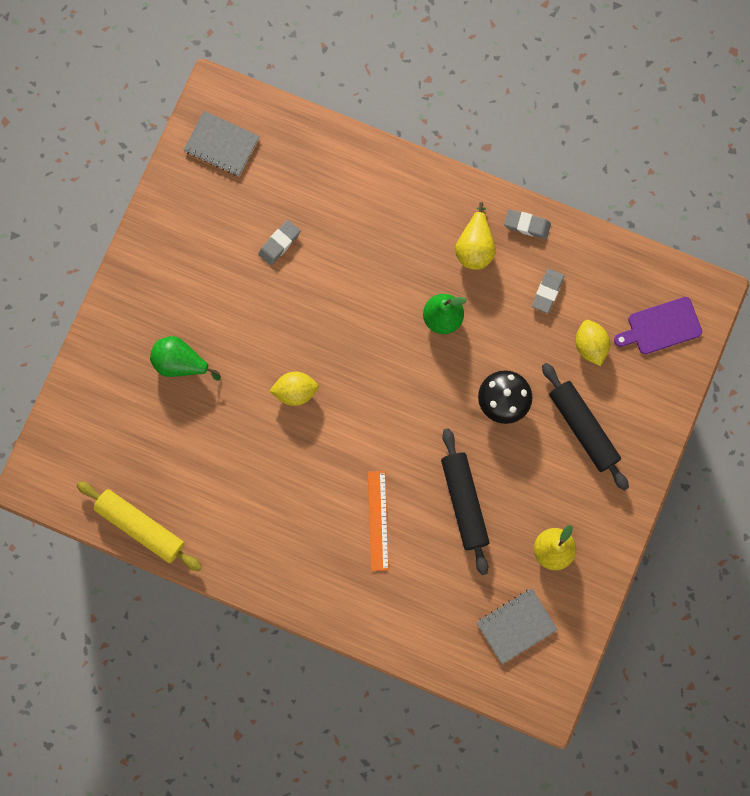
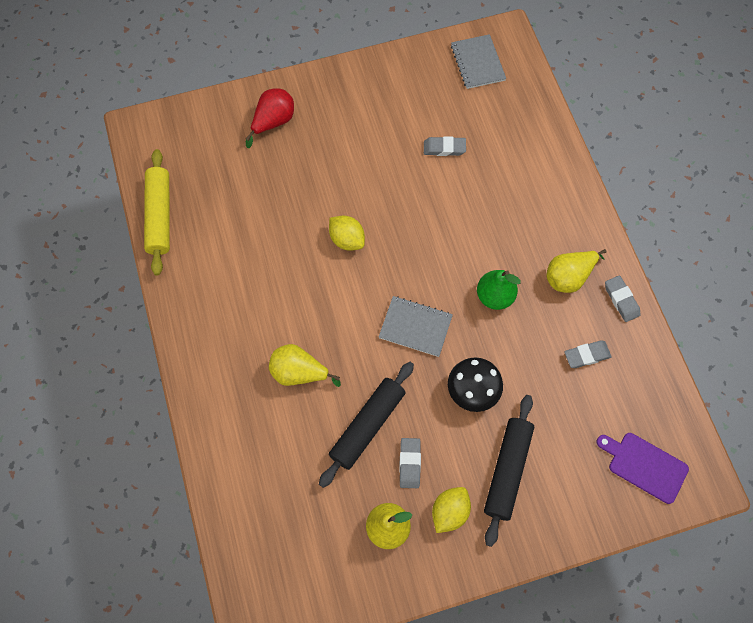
camera: 50 degrees right, 10 degrees down
(130, 363) = (273, 122): none -> red pear
(180, 363) = (301, 152): green pear -> none
(378, 520) = (299, 372): orange ruler -> yellow pear
(516, 626) = (301, 548): grey notebook -> grey notebook (415, 327)
(519, 495) = (410, 463): none -> grey eraser
(590, 346) = (576, 422): yellow lemon -> yellow lemon (449, 511)

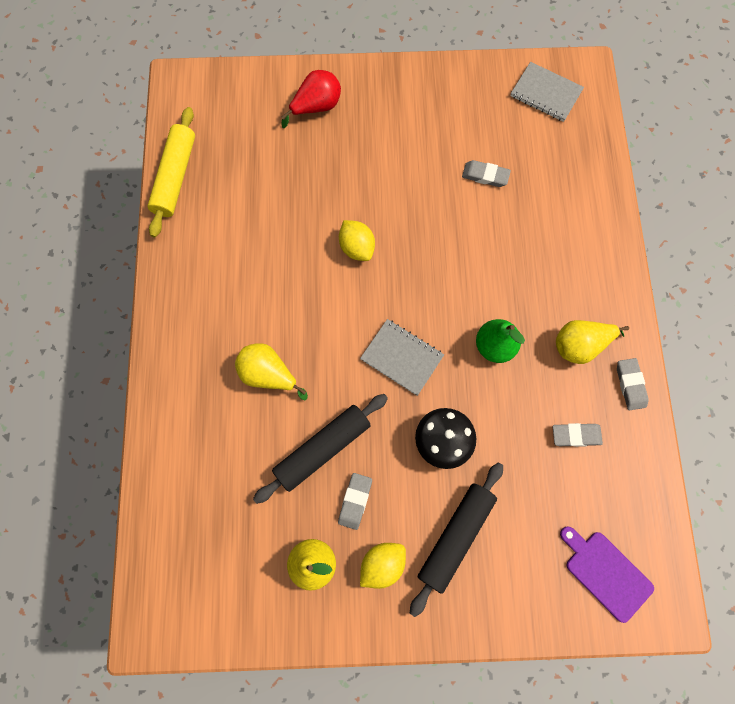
camera: 15 degrees right, 5 degrees up
(477, 63) = (546, 93): grey notebook -> grey notebook turned 60 degrees counterclockwise

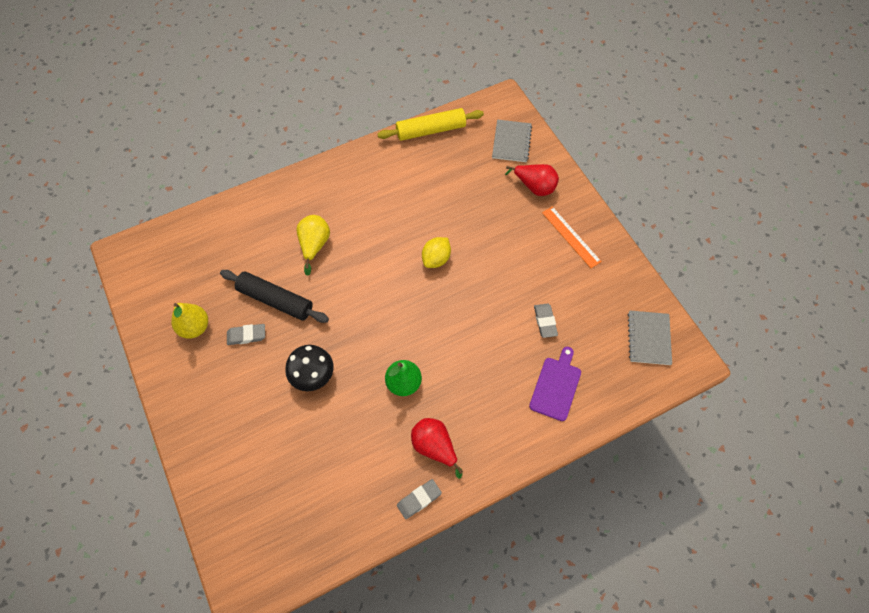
camera: 65 degrees right, 10 degrees down
(382, 564) = (209, 371): yellow lemon -> none
(397, 103) = (571, 236): none -> orange ruler
(402, 357) = (365, 323): grey notebook -> grey notebook (511, 142)
(456, 537) = (245, 412): black rolling pin -> none
(576, 435) = (357, 471): grey eraser -> none
(580, 345) = (434, 447): yellow pear -> red pear
(606, 573) = (256, 533): purple cutting board -> purple cutting board (556, 386)

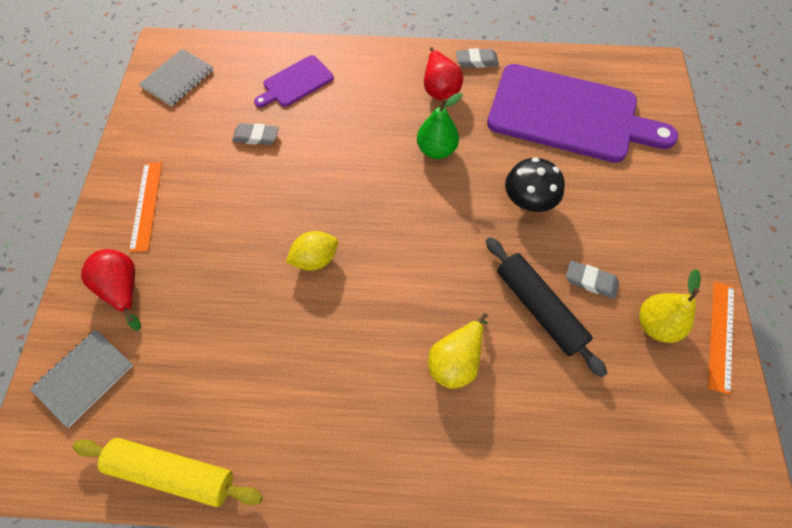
camera: 150 degrees left, 0 degrees up
(149, 342) = (721, 335): none -> orange ruler
(310, 480) = (569, 115): none -> purple cutting board
(545, 321) = (256, 137): grey eraser -> grey eraser turned 75 degrees clockwise

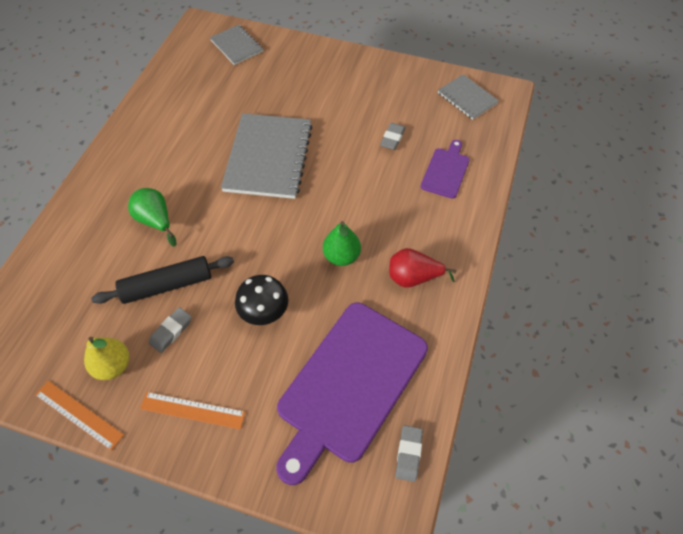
camera: 105 degrees right, 5 degrees down
(123, 289) = (287, 63): red pear -> none
(146, 205) = (348, 75): orange ruler -> orange ruler (193, 410)
(172, 473) = (163, 78): yellow rolling pin -> none
(295, 83) = (446, 171): purple cutting board -> purple cutting board turned 45 degrees clockwise
(315, 259) = (268, 157): yellow lemon -> grey notebook
(456, 360) = (156, 221): yellow pear -> green pear
(476, 61) = (443, 321): grey eraser -> grey eraser (408, 454)

